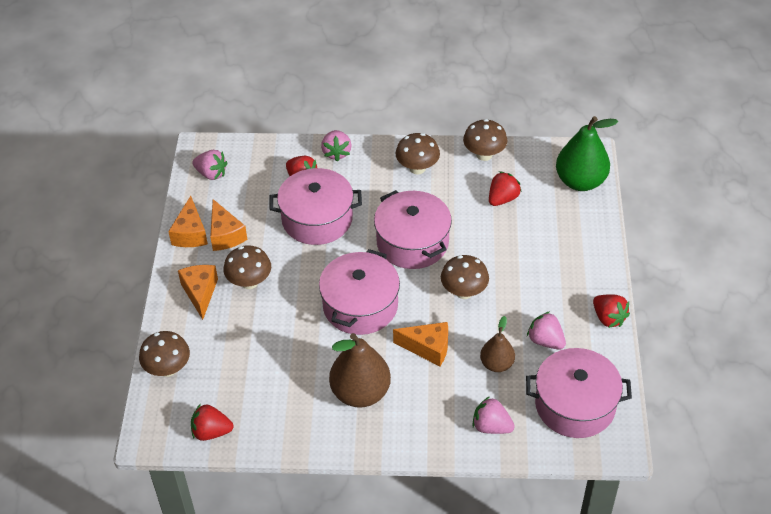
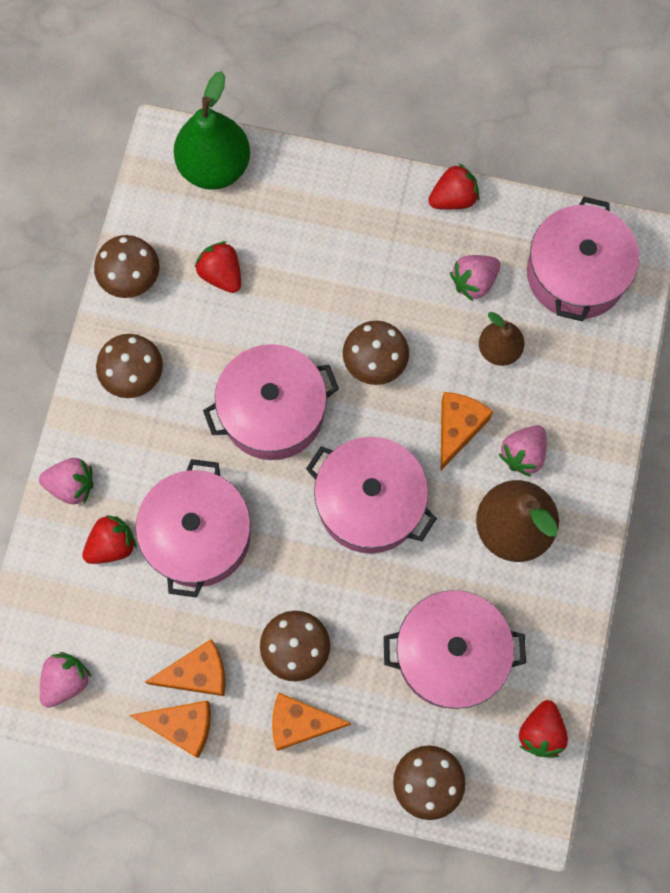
camera: 80 degrees left, 25 degrees up
(260, 369) = (450, 654): none -> pink pot
(491, 426) = (590, 378): pink strawberry -> pink strawberry (523, 454)

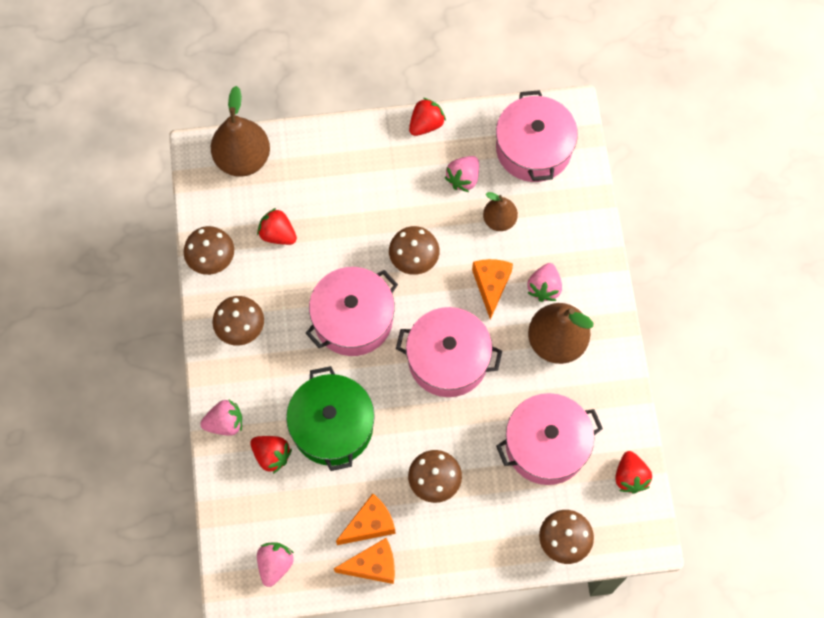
camera: 20 degrees left, 5 degrees down
(112, 545) = (271, 455): red strawberry -> red strawberry turned 90 degrees clockwise
(198, 535) = (332, 426): pink pot -> green pot
(214, 167) = (243, 159): green pear -> brown pear
(300, 723) = (457, 532): orange cheese -> none

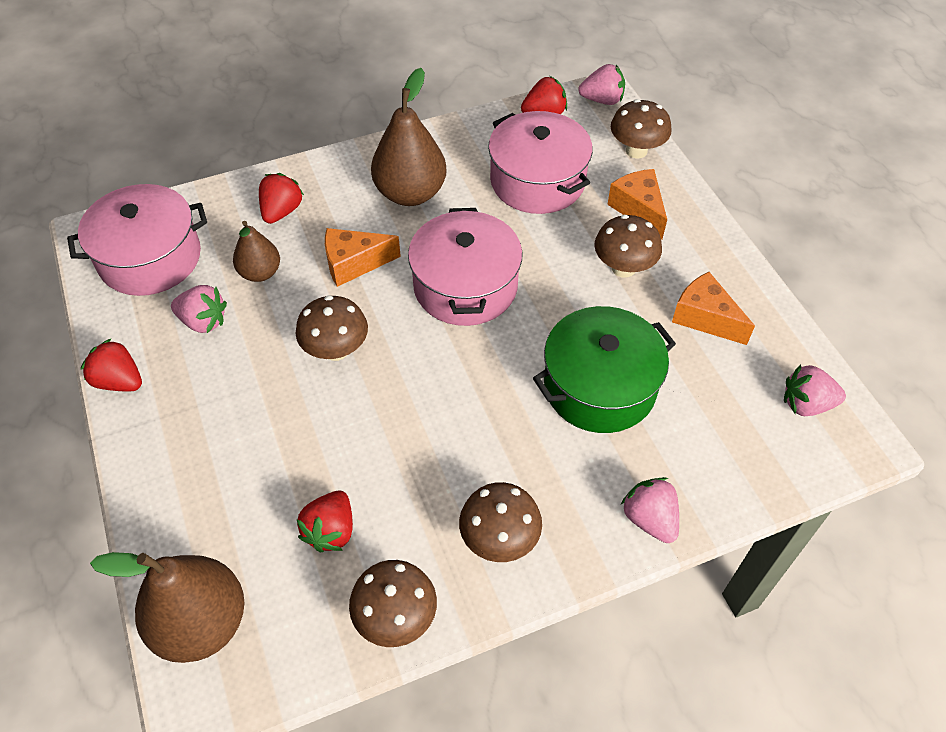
camera: 105 degrees left, 15 degrees down
(271, 455) = (669, 446): red strawberry -> red strawberry (281, 211)
(353, 319) = (441, 399): pink pot -> none
(373, 565) = (750, 304): orange cheese -> orange cheese (638, 210)
(544, 288) = (344, 215): pink strawberry -> pink strawberry (602, 100)

